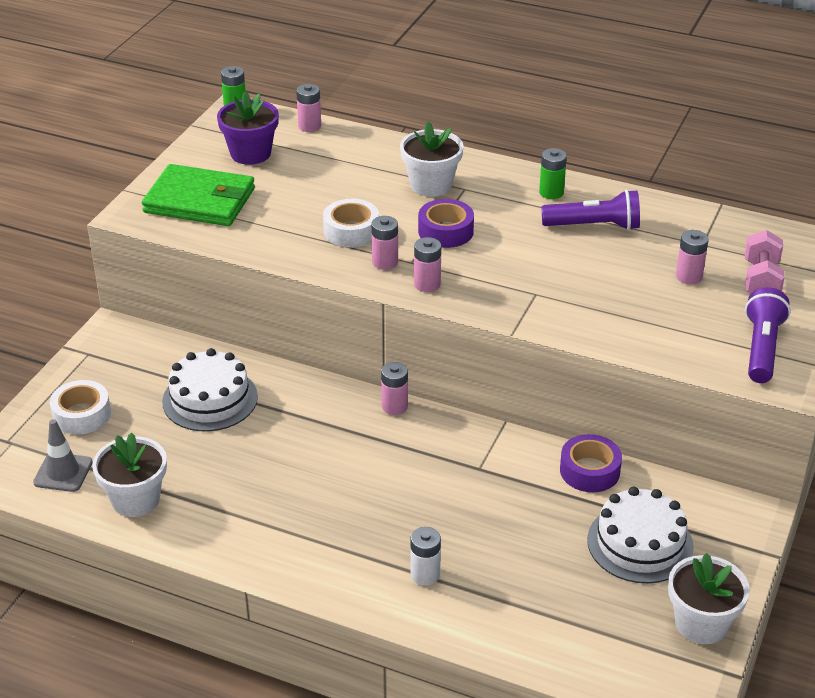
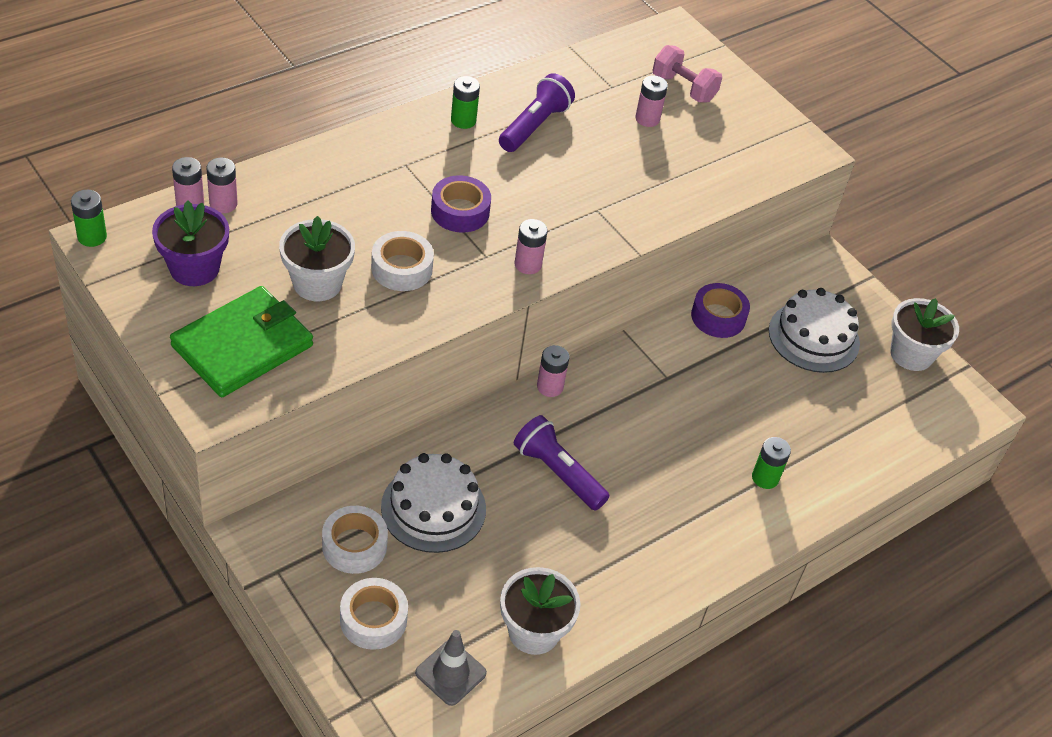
camera: 65 degrees left, 10 degrees up
(140, 377) = (354, 546): none -> white tape
(385, 262) = (471, 272): pink battery -> pink battery (223, 204)
(425, 574) = (765, 478): white battery -> green battery
(431, 185) = (378, 181): white flower pot -> white flower pot (317, 283)
(762, 348) = (763, 138): purple flashlight -> purple flashlight (558, 473)

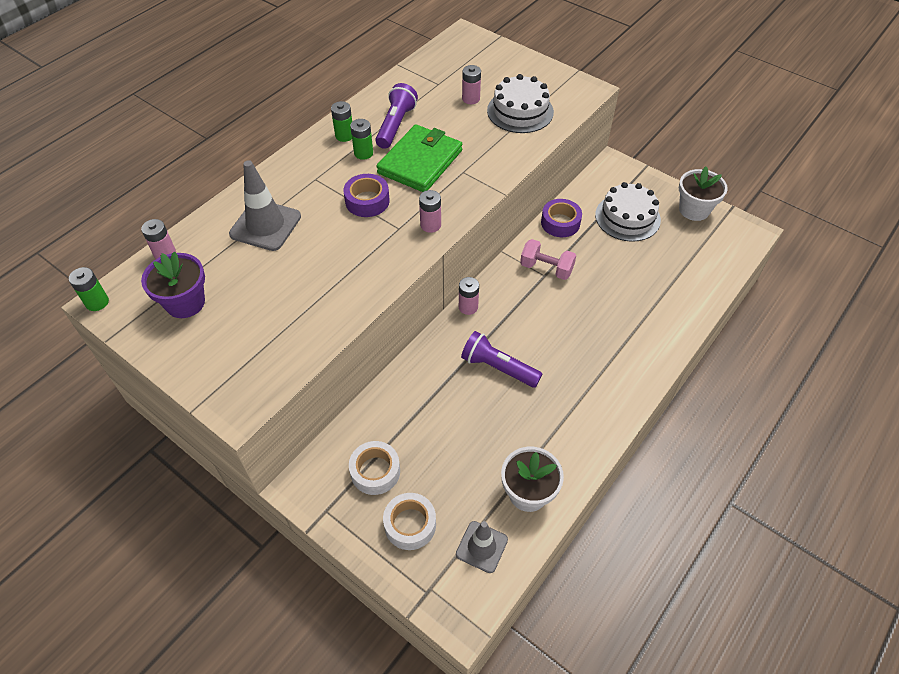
camera: 10 degrees left, 5 degrees up
(223, 204) = (191, 247): pink battery -> none
(243, 346) = (243, 352): green wallet -> green wallet (420, 162)
(317, 283) = (283, 286): white flower pot -> none
(323, 204) = (265, 225): none -> grey traffic cone
(401, 268) = (341, 255): white tape -> none
(433, 508) = (421, 423): white cake -> white cake (520, 111)
(683, 88) = (486, 71): pink dumbbell -> pink dumbbell (546, 268)
(765, 478) = (638, 325): green battery -> green battery (363, 153)

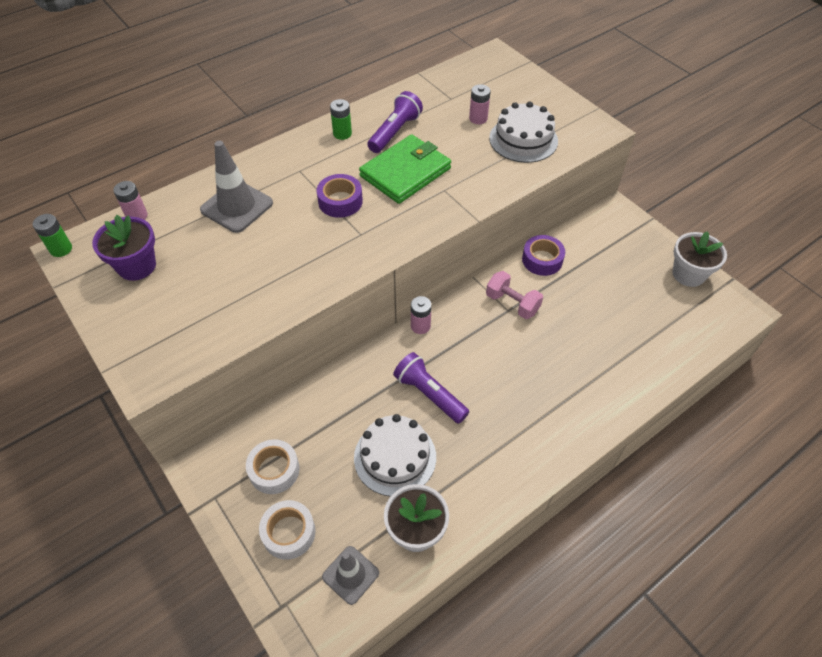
camera: 15 degrees right, 0 degrees up
(363, 153) = (354, 154): green battery -> none
(430, 225) = (392, 237): pink battery -> none
(627, 217) = (614, 268): white cake -> white cake (395, 457)

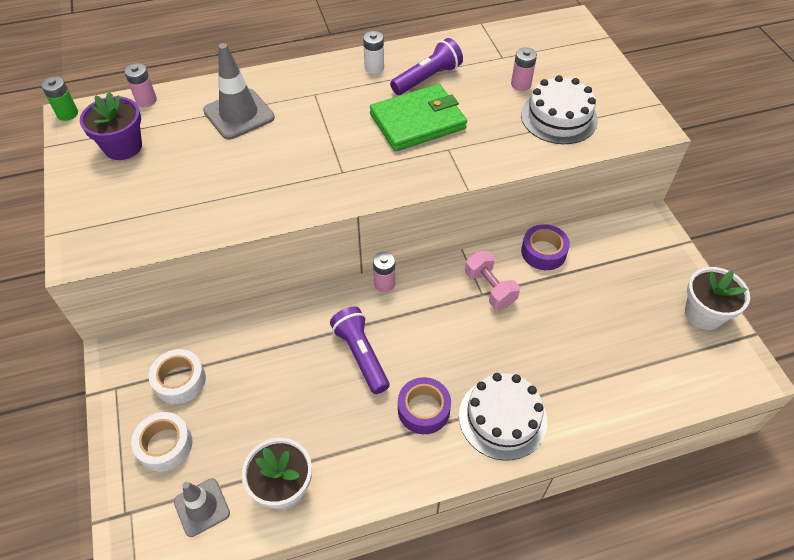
camera: 20 degrees right, 0 degrees up
(340, 201) = (338, 134): purple tape -> purple tape (423, 409)
(342, 133) = (374, 67): green battery -> white battery
(395, 457) = (298, 406): white cake -> white cake (502, 418)

